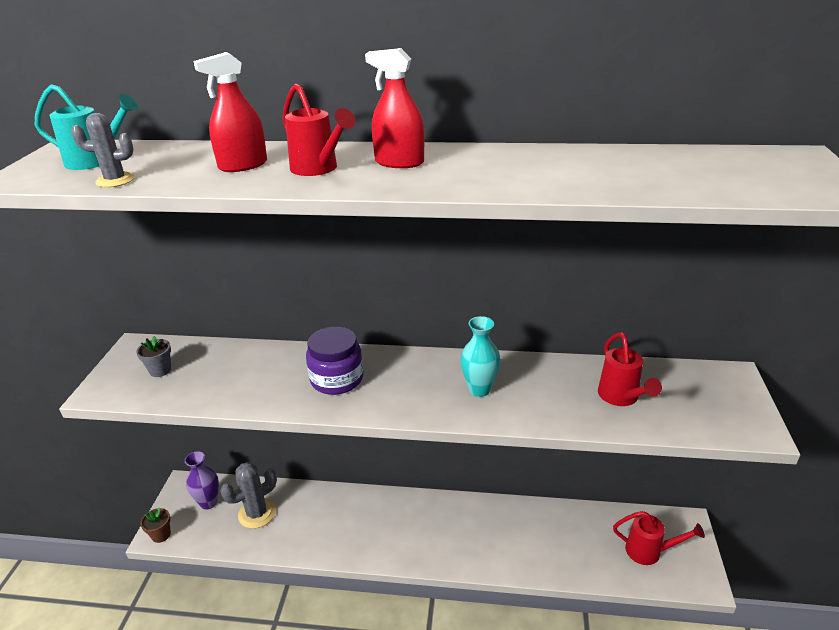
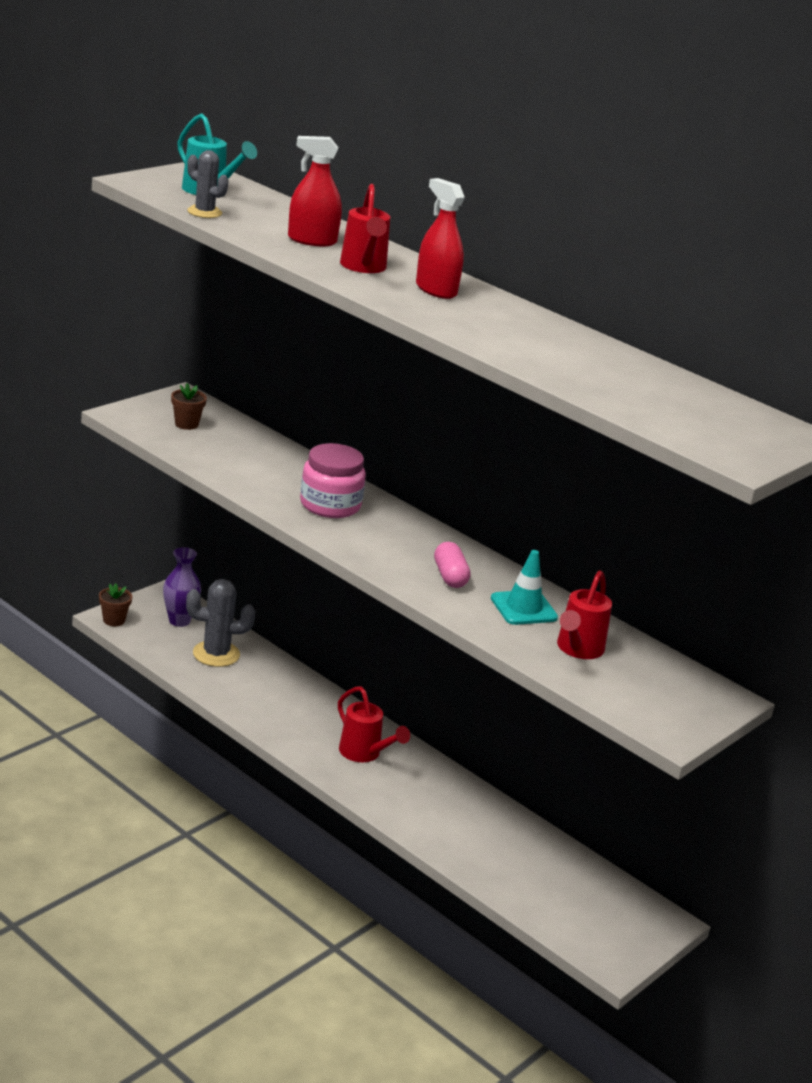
camera: 30 degrees right, 5 degrees down
(160, 370) = (186, 424): grey flower pot -> brown flower pot
(337, 379) = (330, 505): purple jar -> pink jar
(479, 389) = (449, 576): turquoise vase -> pink capsule
(550, 385) = (523, 608): none -> turquoise traffic cone
(649, 551) = (586, 911): red watering can -> red watering can (364, 754)

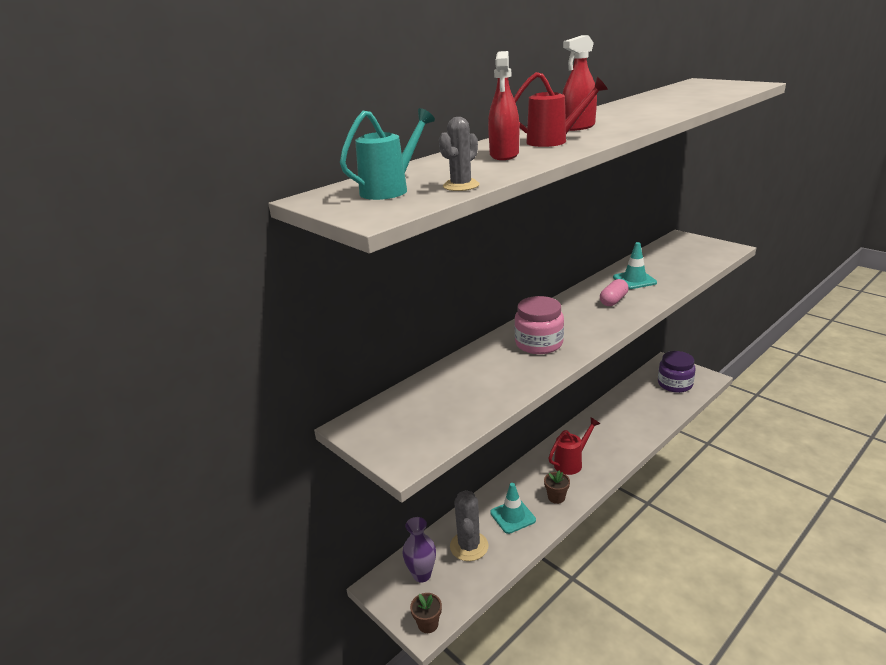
camera: 80 degrees left, 0 degrees up
(186, 424) = (416, 419): brown flower pot -> brown flower pot (556, 497)
(261, 690) = (512, 516): none -> turquoise traffic cone
(449, 576) = (613, 300): pink capsule -> pink capsule turned 45 degrees counterclockwise
(577, 650) = (669, 267): red watering can -> none
(586, 911) = (675, 384): none -> purple jar

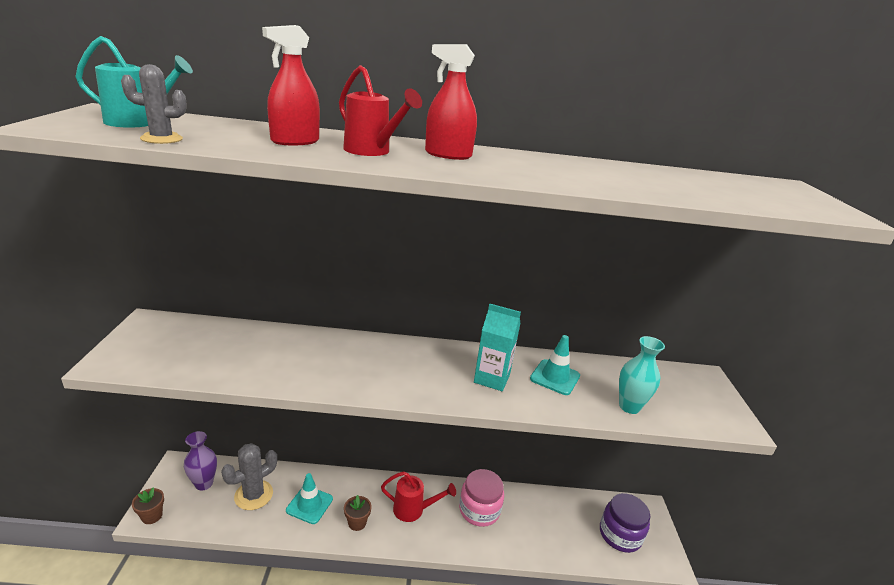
camera: 40 degrees right, 0 degrees up
(539, 343) = (356, 363): pink jar -> pink jar (479, 510)
(613, 300) = (492, 378): pink capsule -> turquoise carton
(686, 270) = (629, 406): none -> turquoise vase

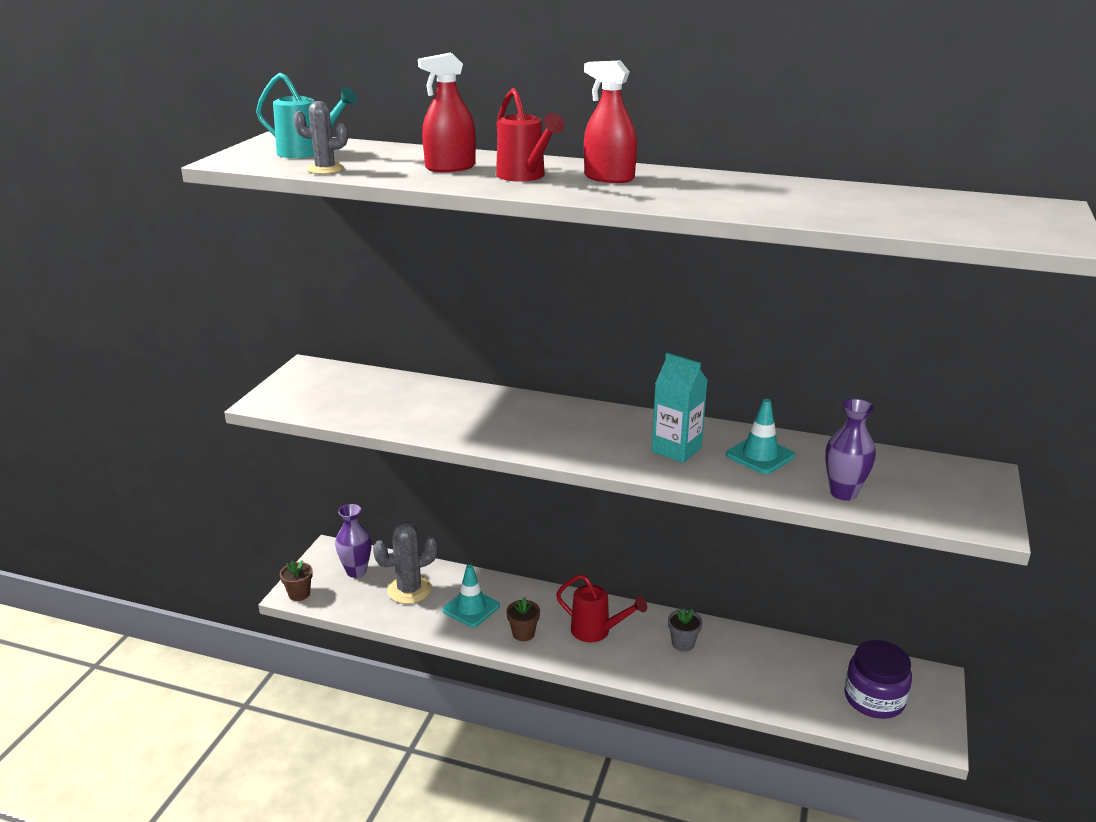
camera: 20 degrees right, 0 degrees up
(479, 510) = (683, 643): pink jar -> grey flower pot
(629, 406) = (843, 493): turquoise vase -> purple vase

